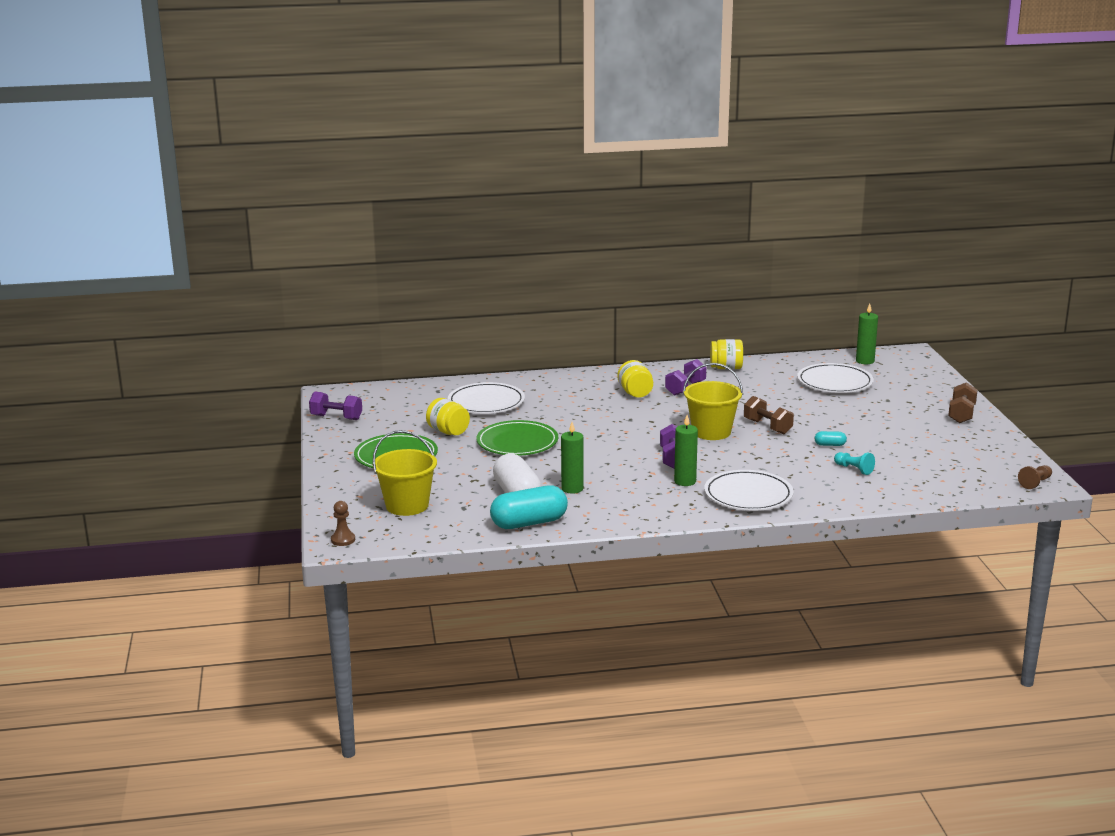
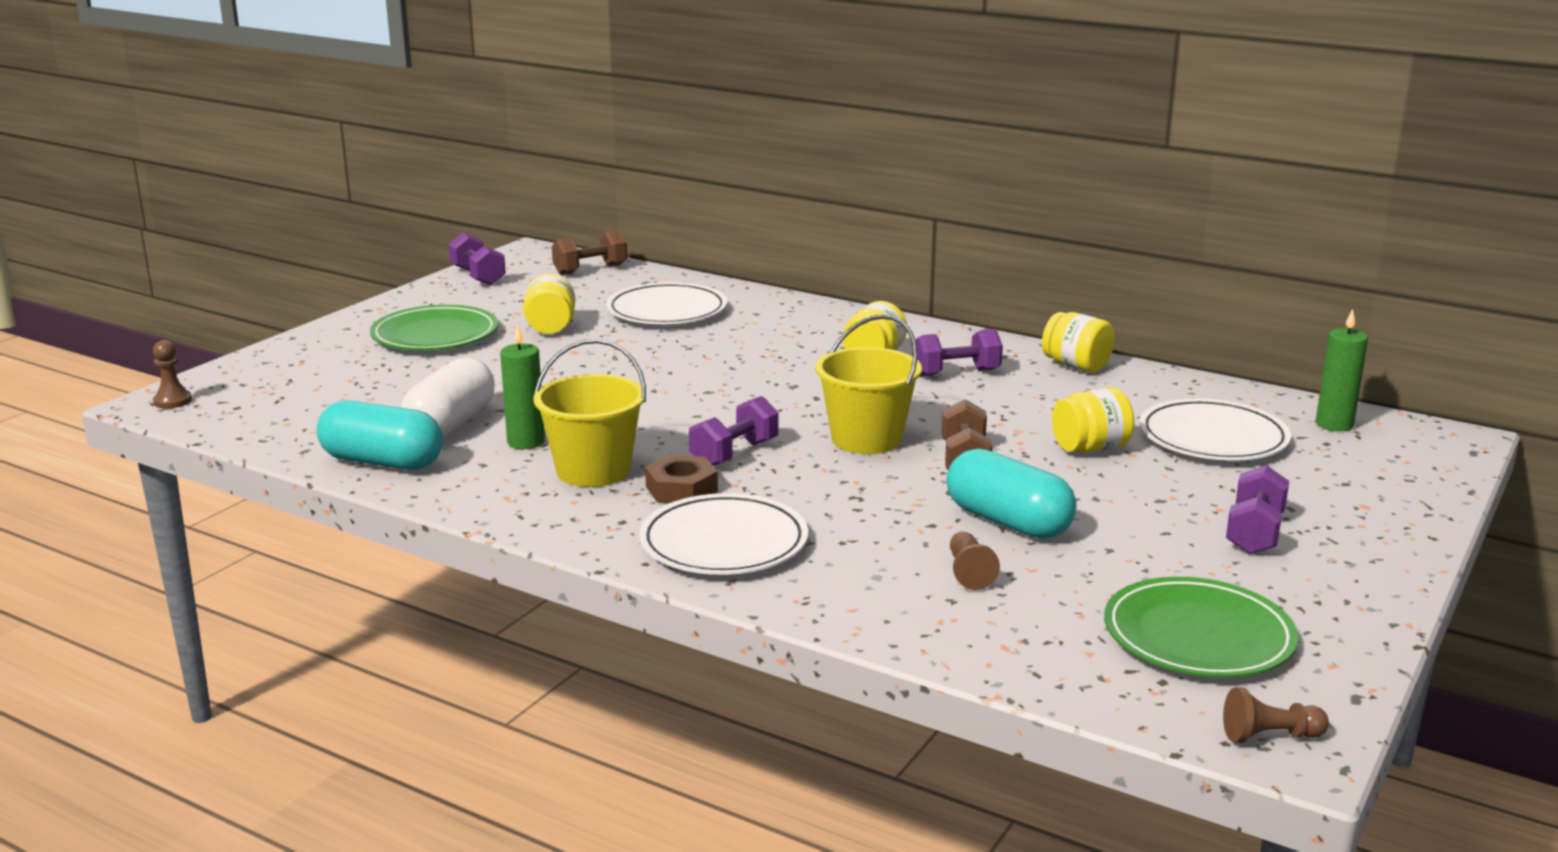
camera: 40 degrees right, 0 degrees up
(407, 505) = (316, 390): yellow bucket -> yellow bucket (593, 470)
(517, 442) = (594, 365): green plate -> green plate (1198, 636)
(685, 481) = (681, 489): green candle -> brown nut
(801, 403) = (1090, 448): none -> yellow jar
(830, 445) = (1008, 522): turquoise capsule -> turquoise capsule, size x2.27
(854, 469) = (969, 572): turquoise pawn -> brown pawn
(915, 416) = (1254, 533): none -> purple dumbbell
(961, 414) = (1354, 562): brown dumbbell -> brown dumbbell (590, 270)

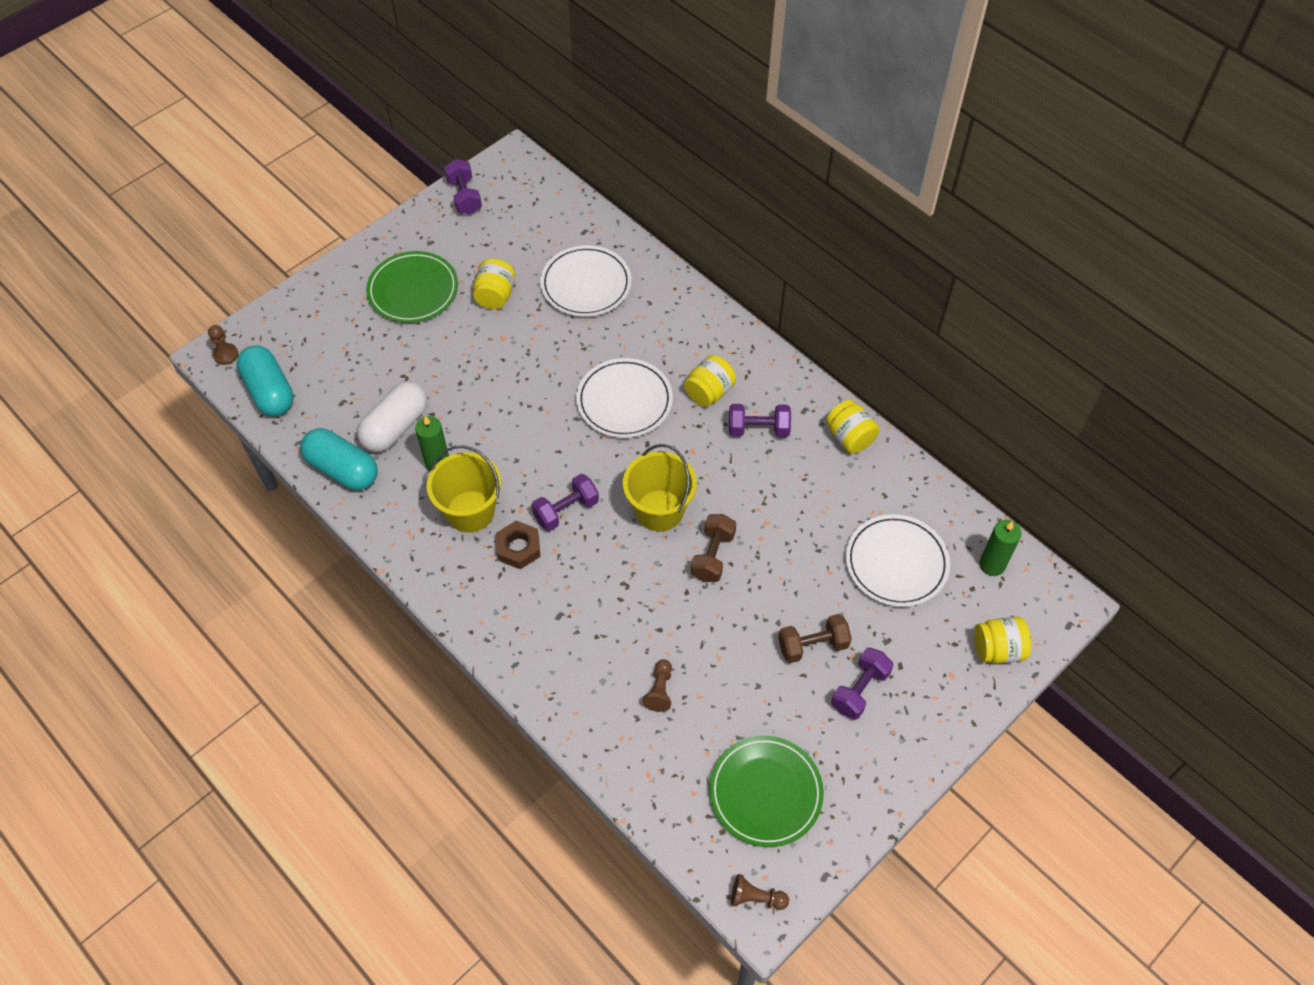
camera: 15 degrees right, 35 degrees up
(590, 270) = (550, 201): brown dumbbell -> brown dumbbell (812, 645)
(724, 542) = (524, 620): white plate -> white plate (624, 401)
(1008, 522) = (708, 638): turquoise capsule -> turquoise capsule (269, 391)
(1090, 448) = (804, 557): yellow jar -> yellow jar (997, 649)

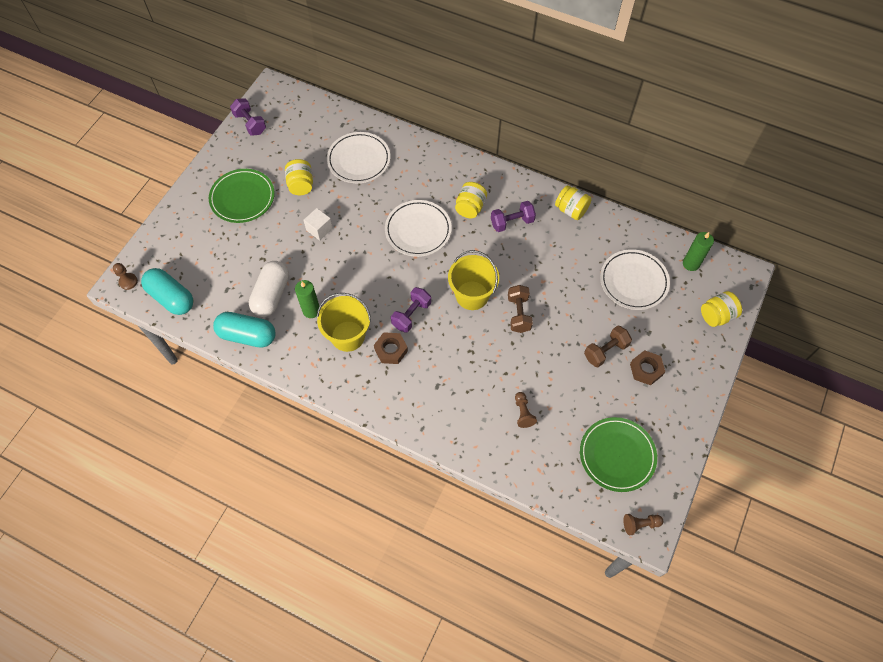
camera: 20 degrees left, 5 degrees up
(494, 360) = (319, 229): none -> white cube
(860, 690) = (646, 369): purple dumbbell -> brown nut

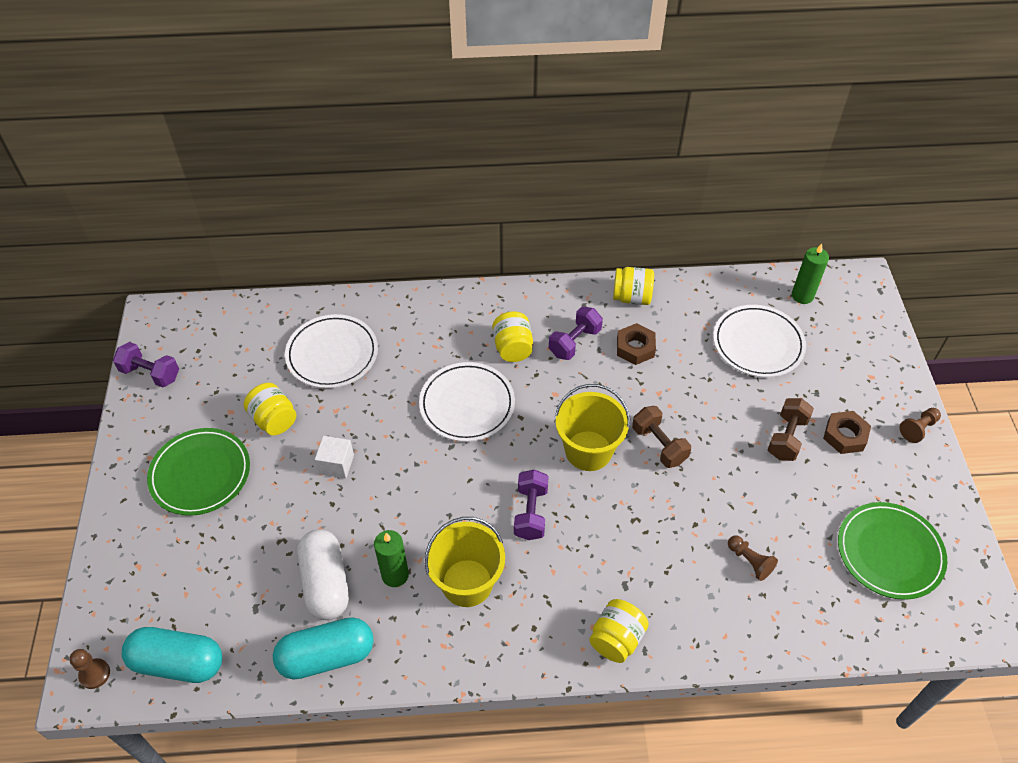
camera: 30 degrees left, 10 degrees down
(391, 350) = (535, 571): brown nut -> brown nut (635, 347)
(640, 524) = (975, 620): brown pawn -> brown pawn (918, 429)
(716, 316) = (870, 338): yellow jar -> yellow jar (616, 639)

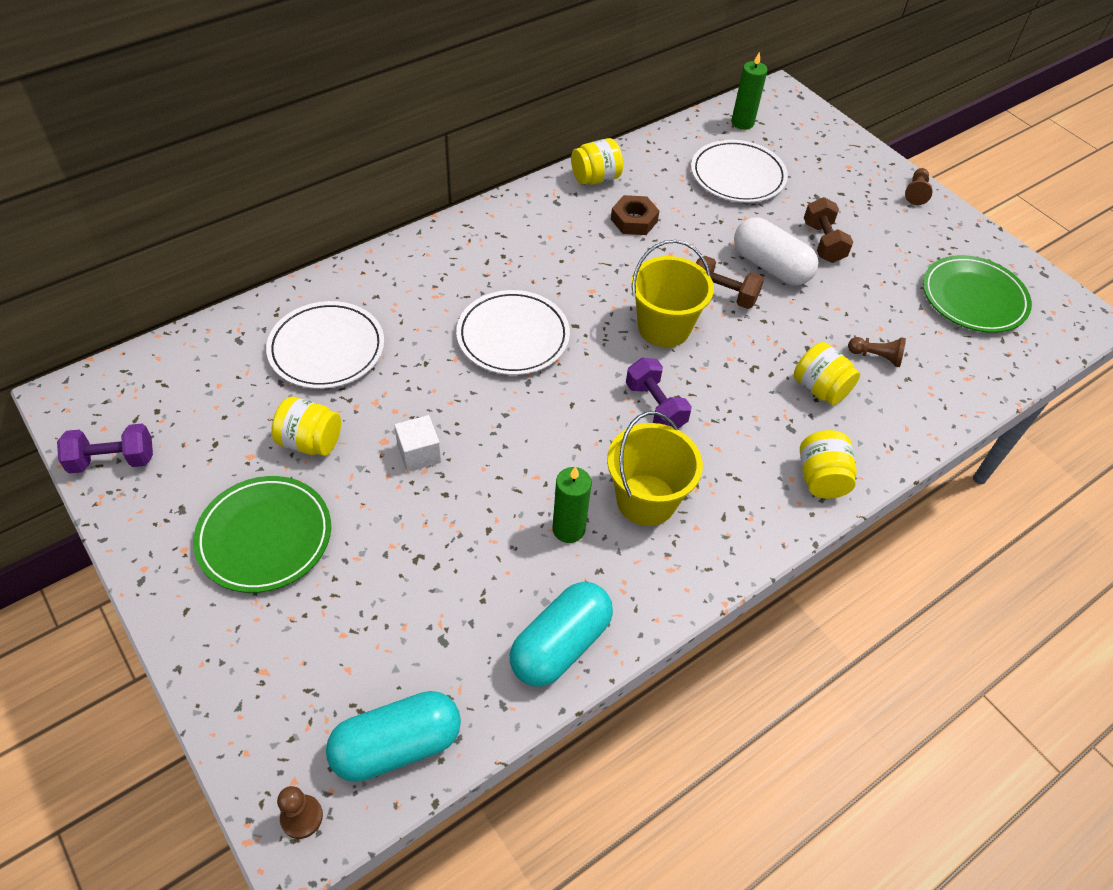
camera: 35 degrees left, 0 degrees up
(325, 583) = (501, 574): white capsule -> white capsule (770, 266)
(513, 348) = (517, 266): yellow jar -> yellow jar (820, 388)
(574, 342) = (573, 238): purple dumbbell -> none
(845, 436) = (866, 221): brown nut -> none

